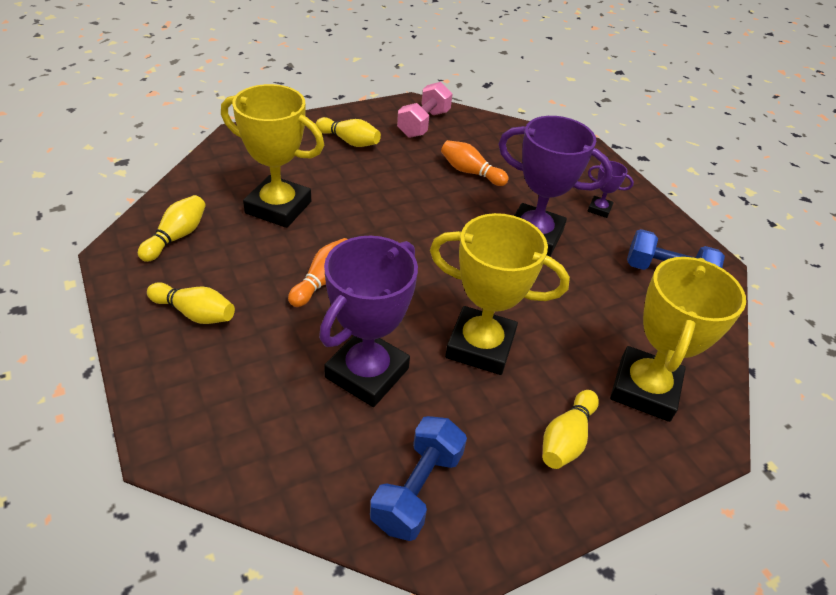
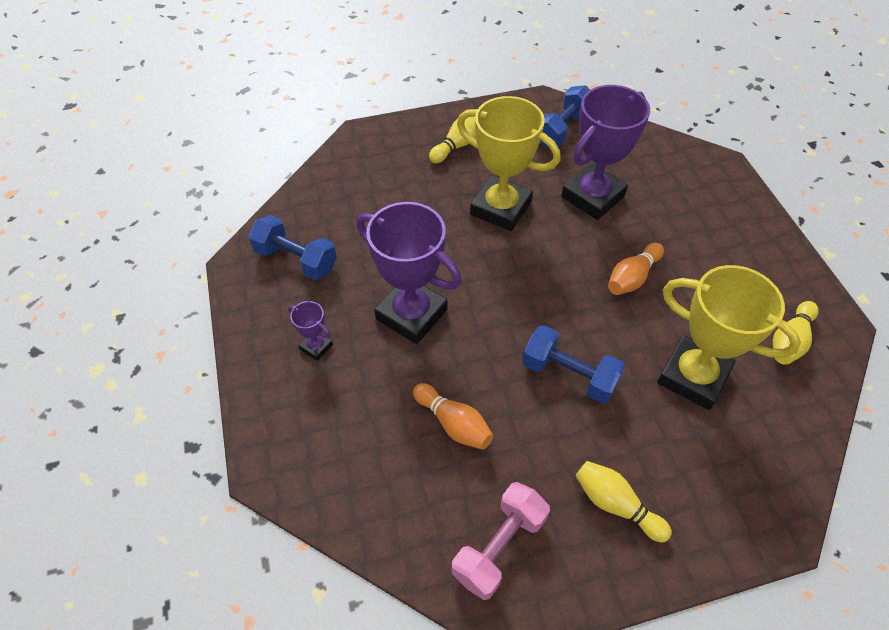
camera: 165 degrees left, 10 degrees up
(195, 313) = (739, 255): yellow bowling pin -> none
(386, 203) = (569, 375): none -> blue dumbbell
(644, 389) = (385, 168): yellow trophy -> none

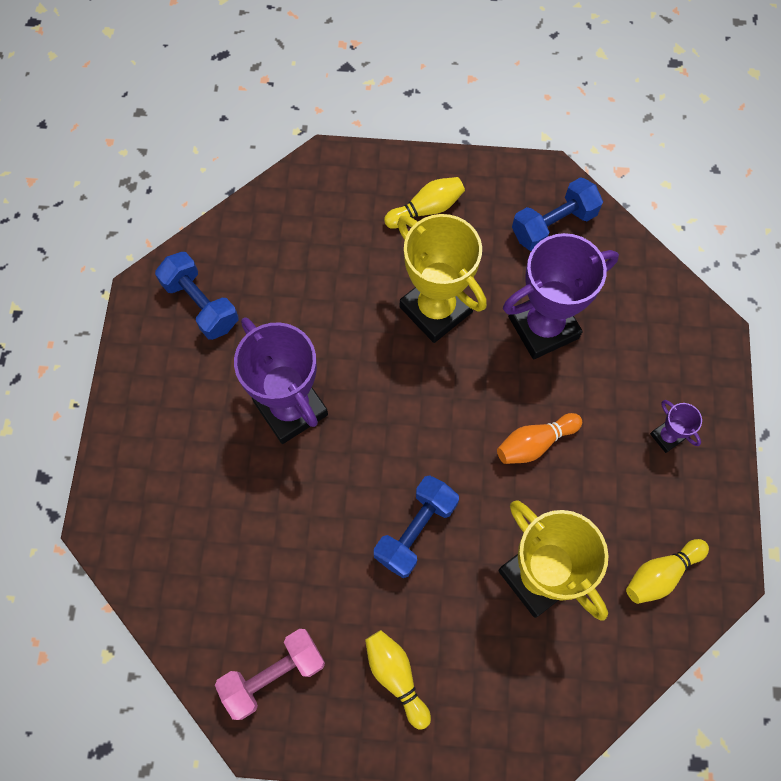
camera: 20 degrees right, 15 degrees up
(316, 347) = (186, 413): purple trophy -> purple trophy (666, 437)
(453, 423) = (283, 541): orange bowling pin -> none
(569, 375) = (415, 530): blue dumbbell -> blue dumbbell turned 75 degrees clockwise

